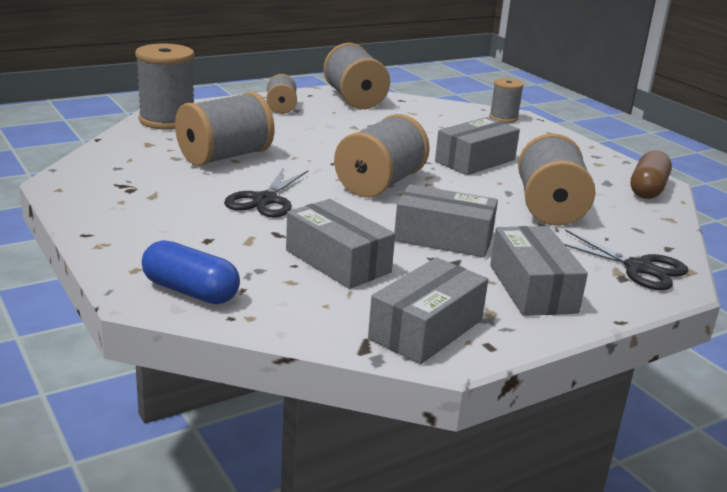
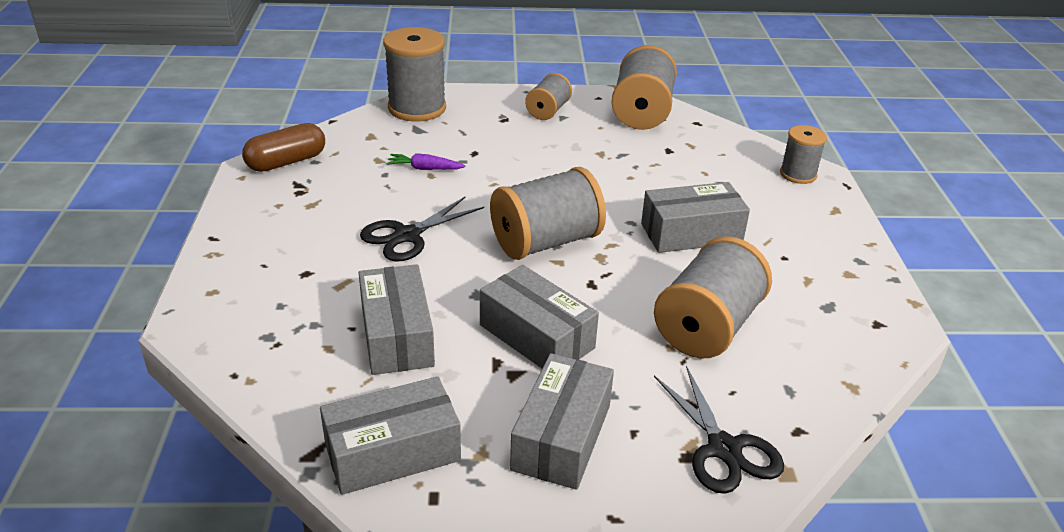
camera: 30 degrees right, 10 degrees up
(190, 291) = (231, 332): blue capsule -> none
(224, 157) = (425, 168): grey spool -> purple carrot
(647, 189) = (874, 331): brown capsule -> brown capsule (286, 162)

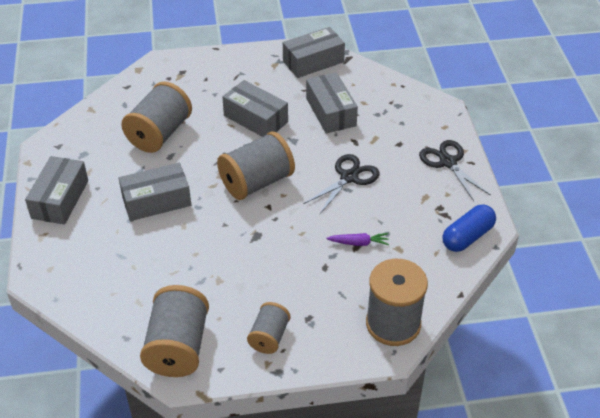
camera: 175 degrees right, 10 degrees up
(286, 162) = (467, 237): brown capsule -> blue capsule
(562, 437) = (239, 74): grey box -> grey box (60, 199)
(724, 449) = (164, 76): black scissors -> black scissors (448, 162)
(798, 174) = (55, 274): grey spool -> none

